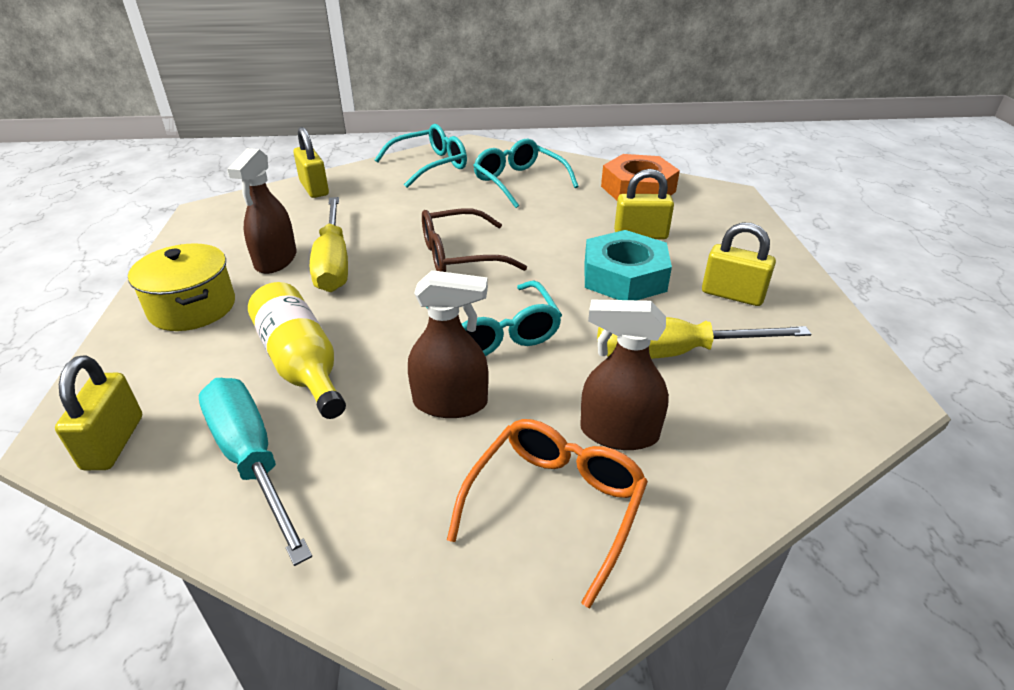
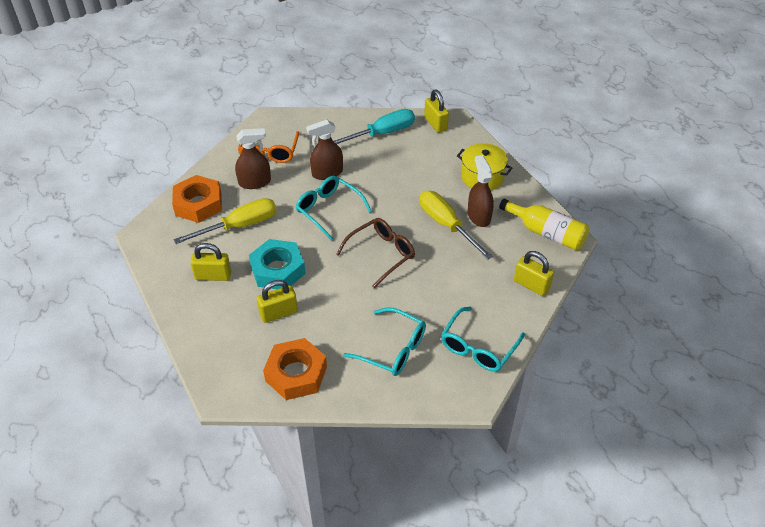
camera: 155 degrees right, 10 degrees up
(251, 460) = (382, 133): turquoise screwdriver -> turquoise screwdriver turned 60 degrees counterclockwise
(301, 364) = (402, 168): yellow bottle -> yellow bottle (546, 233)
(759, 422) = (198, 204): none -> orange nut

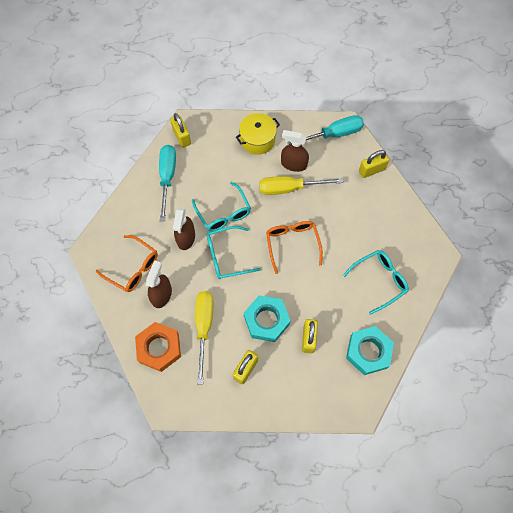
camera: 60 degrees left, 20 degrees up
(296, 374) = (368, 352): orange nut -> turquoise nut
(381, 254) = (292, 244): brown glasses -> orange glasses
(435, 123) = (182, 137): yellow padlock -> yellow padlock turned 60 degrees clockwise
(478, 347) = (404, 230): turquoise glasses -> turquoise glasses (223, 213)
(546, 233) = (333, 134): yellow bottle -> turquoise screwdriver

